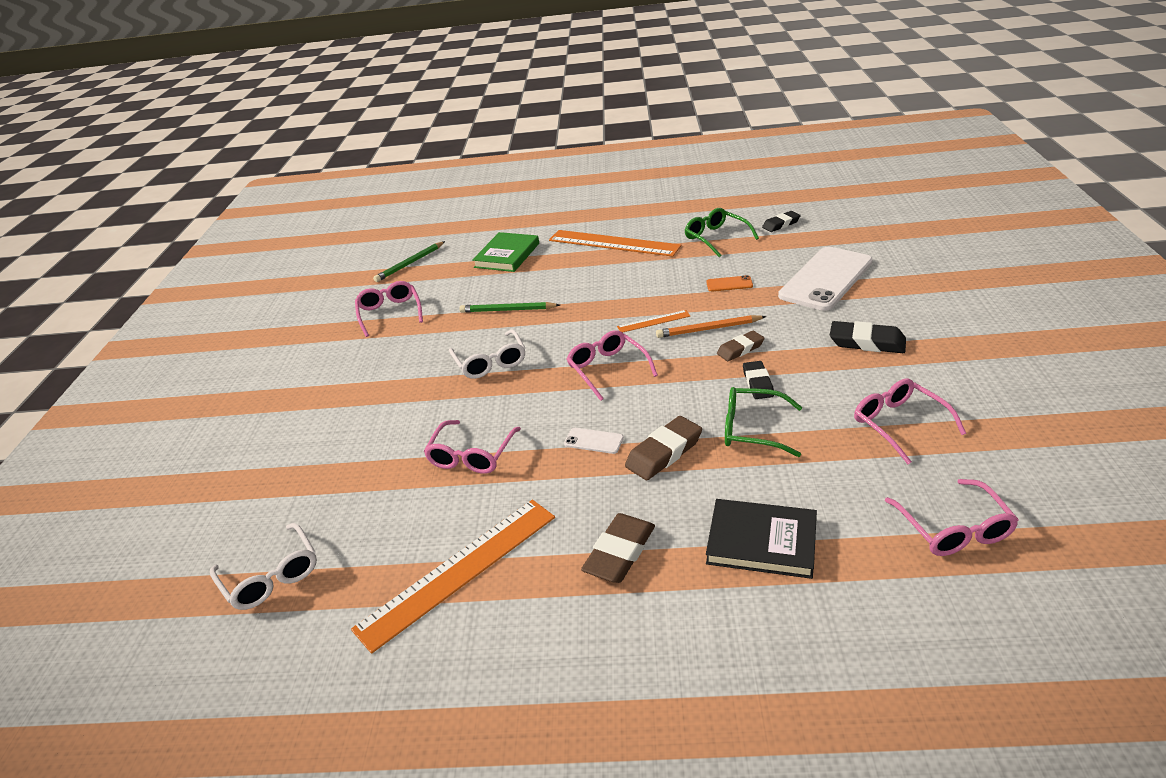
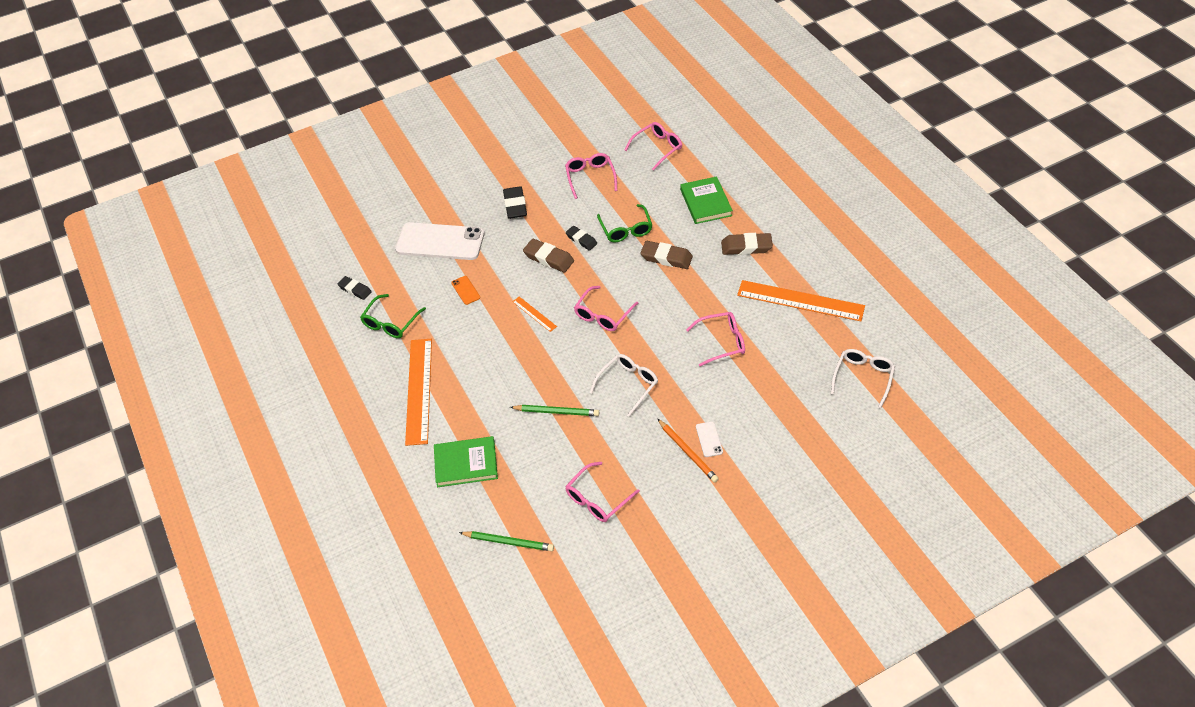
camera: 120 degrees left, 15 degrees up
(508, 310) = (556, 412): green pencil -> green pencil turned 60 degrees counterclockwise
(594, 441) = (675, 291): white phone -> white phone (709, 439)
(709, 329) = (531, 281): orange pencil -> orange pencil (687, 452)
(740, 349) = (548, 258): brown eraser -> brown eraser, size x1.50
(758, 383) = (581, 240): black eraser -> black eraser turned 75 degrees clockwise
(761, 542) = (705, 202): black book -> green book
(899, 424) = (590, 177): pink glasses -> pink glasses turned 135 degrees clockwise

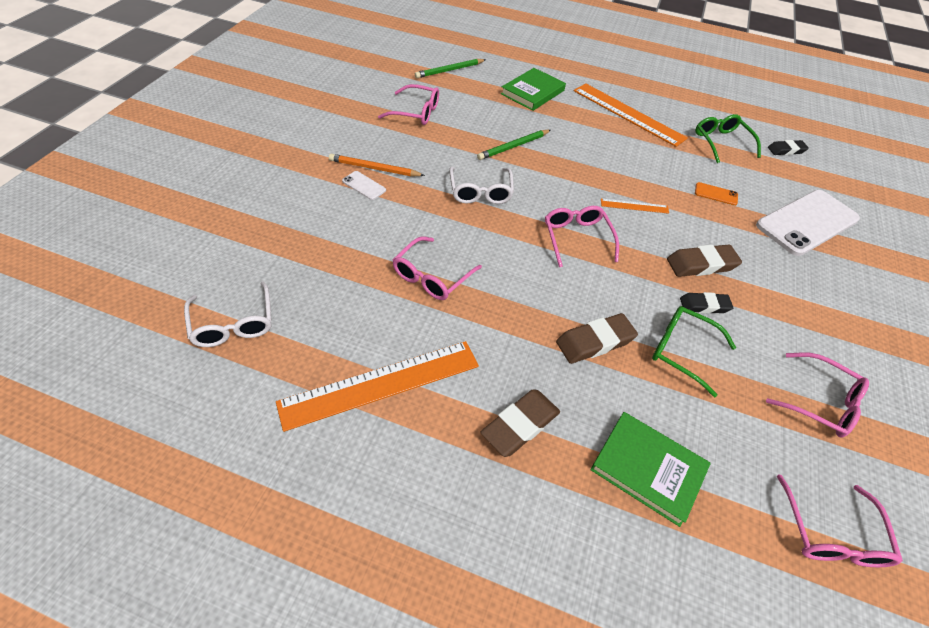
camera: 130 degrees right, 0 degrees up
(515, 205) = (821, 303): black eraser -> none
(597, 499) = (416, 112): pink glasses -> pink glasses turned 105 degrees clockwise

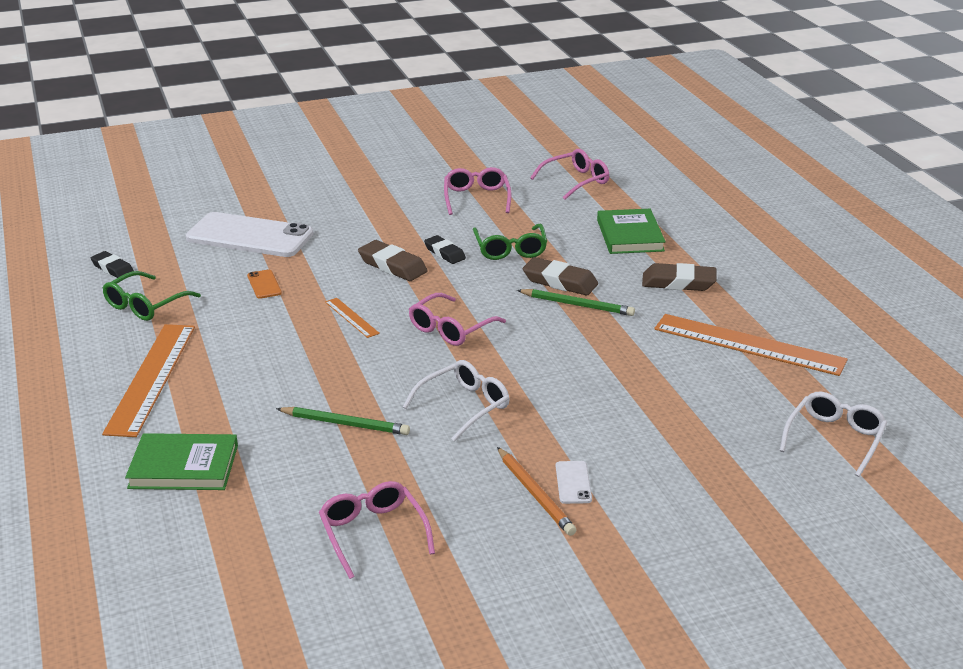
camera: 125 degrees left, 20 degrees down
(432, 276) = (619, 375): pink glasses -> none
(449, 70) = (209, 570): green pencil -> green pencil (577, 305)

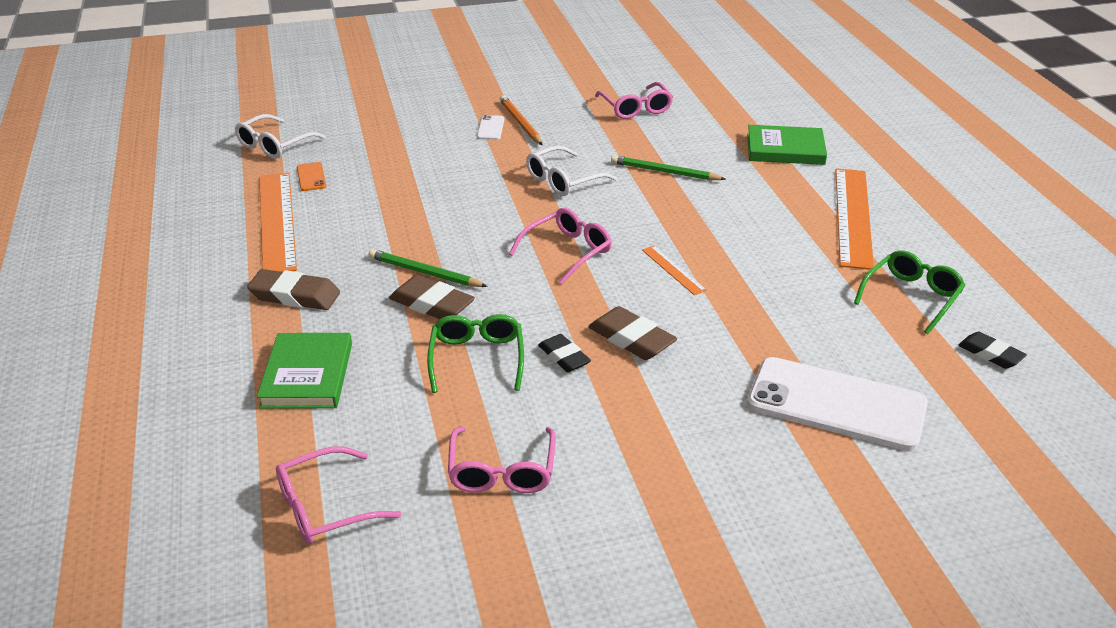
camera: 175 degrees left, 5 degrees up
(264, 284) = (785, 319): orange phone -> orange phone (311, 177)
(748, 344) = (277, 221): orange ruler -> orange ruler turned 45 degrees clockwise

